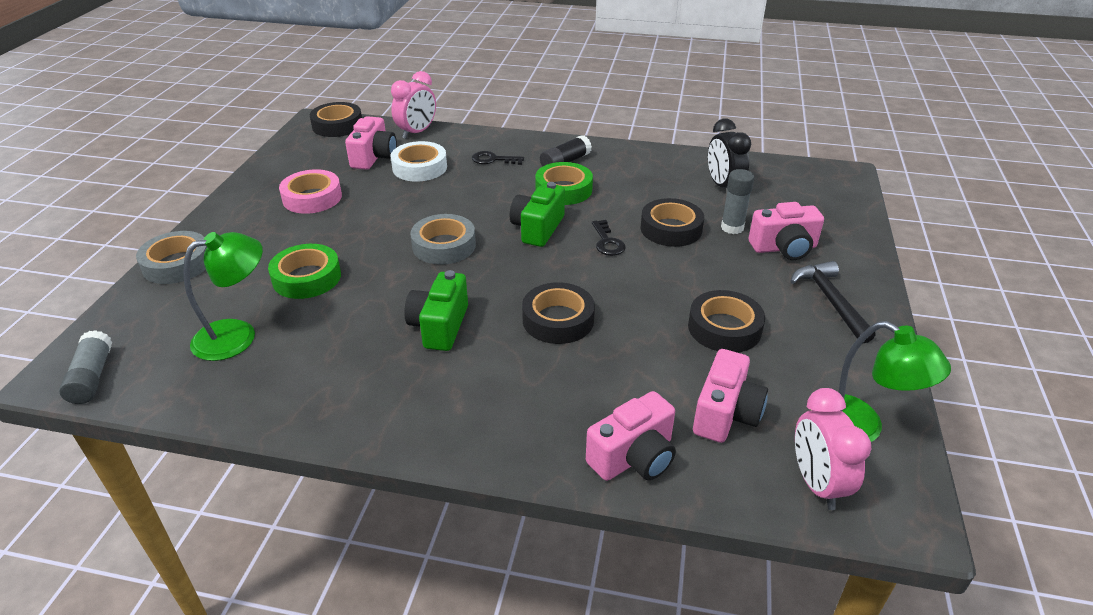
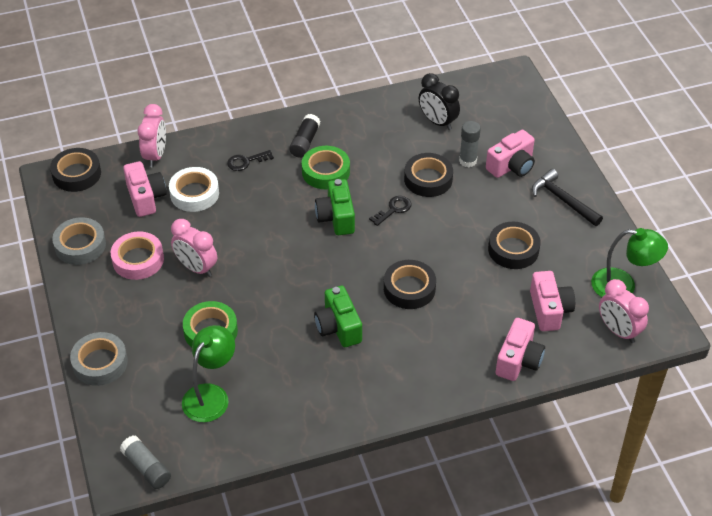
camera: 30 degrees left, 10 degrees up
(355, 222) = (196, 268): none -> pink clock
(444, 245) = (283, 261): grey tape -> grey tape (80, 245)
(607, 242) = (393, 209): black key -> black key turned 90 degrees counterclockwise

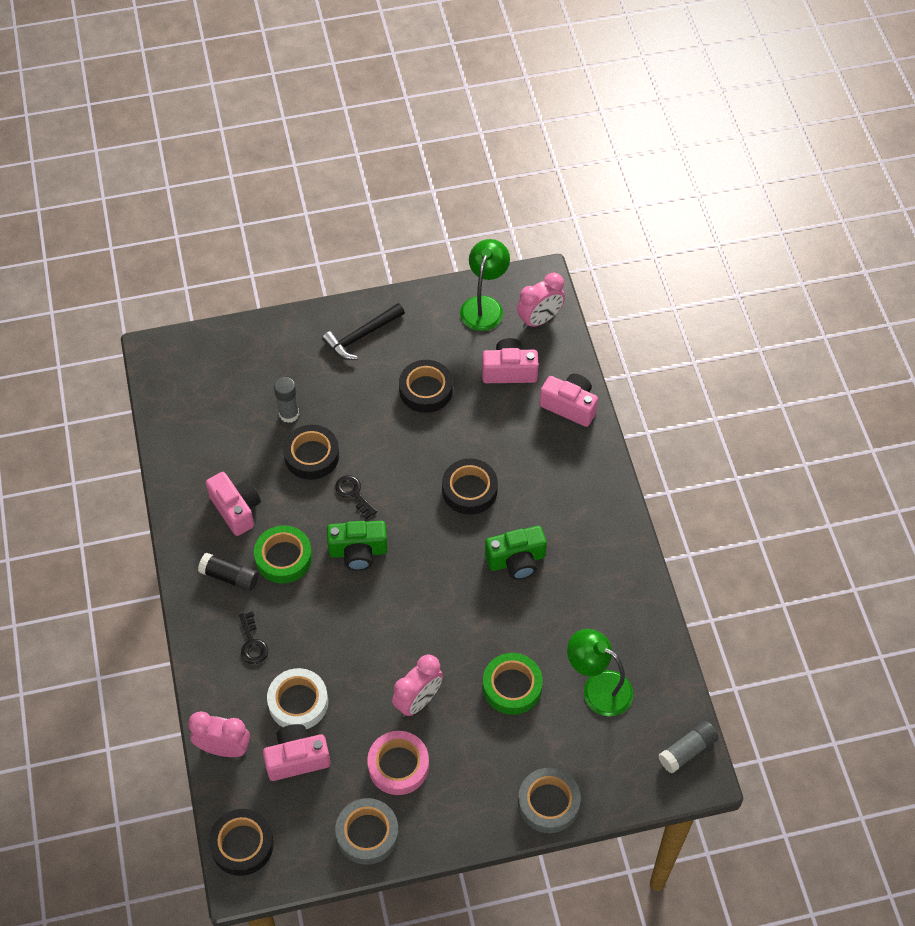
camera: 85 degrees left, 10 degrees up
(437, 122) = (220, 436): black clock -> none
(511, 166) = (304, 374): pink camera -> pink camera (236, 509)

